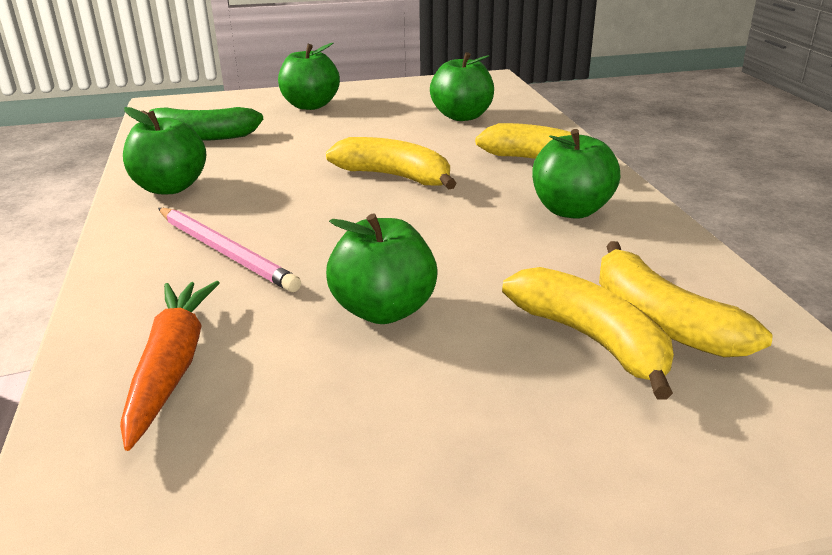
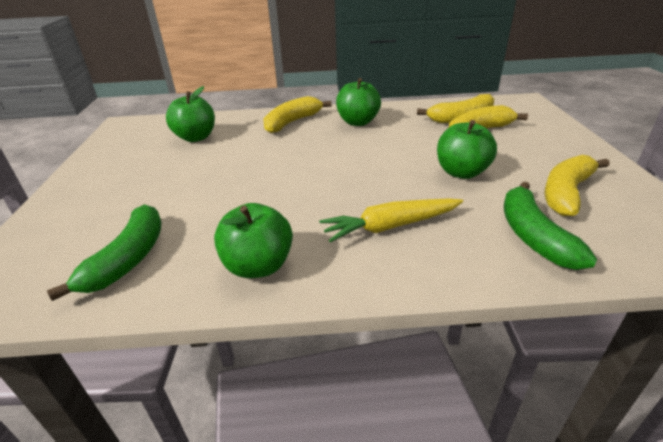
camera: 80 degrees left, 5 degrees up
(172, 367) = (533, 236): orange carrot -> green banana
(225, 252) = (391, 226): pink pencil -> yellow carrot
(310, 105) = (101, 197): green apple -> none
(395, 176) = (290, 164): yellow banana -> yellow banana (566, 193)

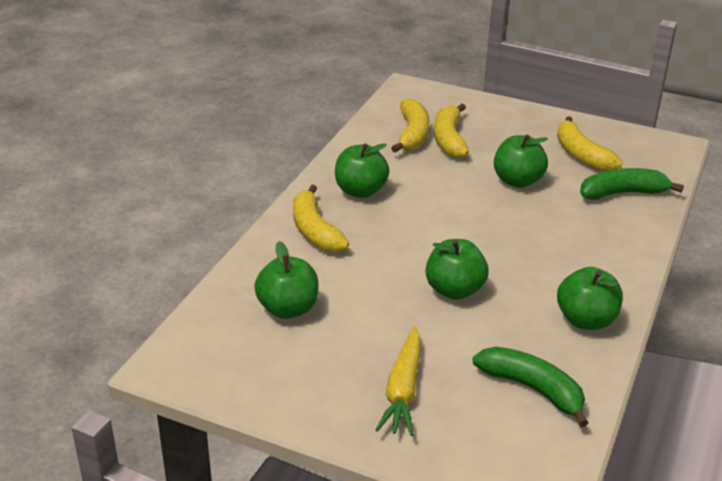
camera: 65 degrees left, 0 degrees up
(259, 185) = (454, 290): none -> green apple
(391, 226) = (573, 244): yellow carrot -> yellow carrot (403, 390)
(533, 236) = (623, 193): green banana -> green banana turned 150 degrees clockwise

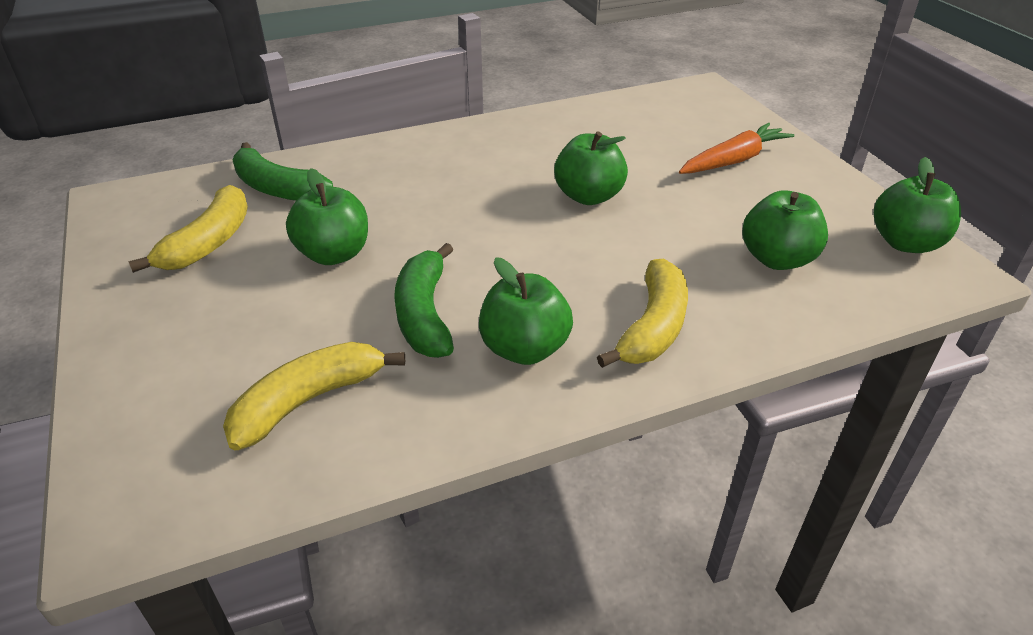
camera: 135 degrees left, 5 degrees up
(403, 390) = (733, 160): yellow carrot -> orange carrot
(449, 139) = (284, 358): yellow banana -> none
(533, 389) = (633, 121): green banana -> green banana (424, 314)
(586, 320) = (521, 132): green apple -> green apple (905, 243)

